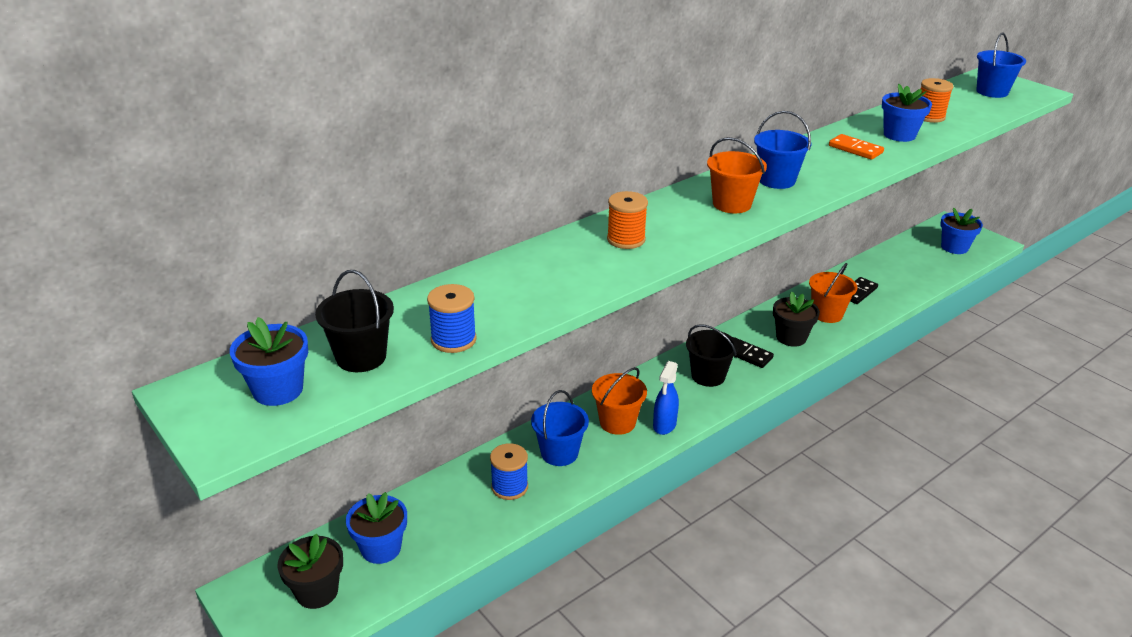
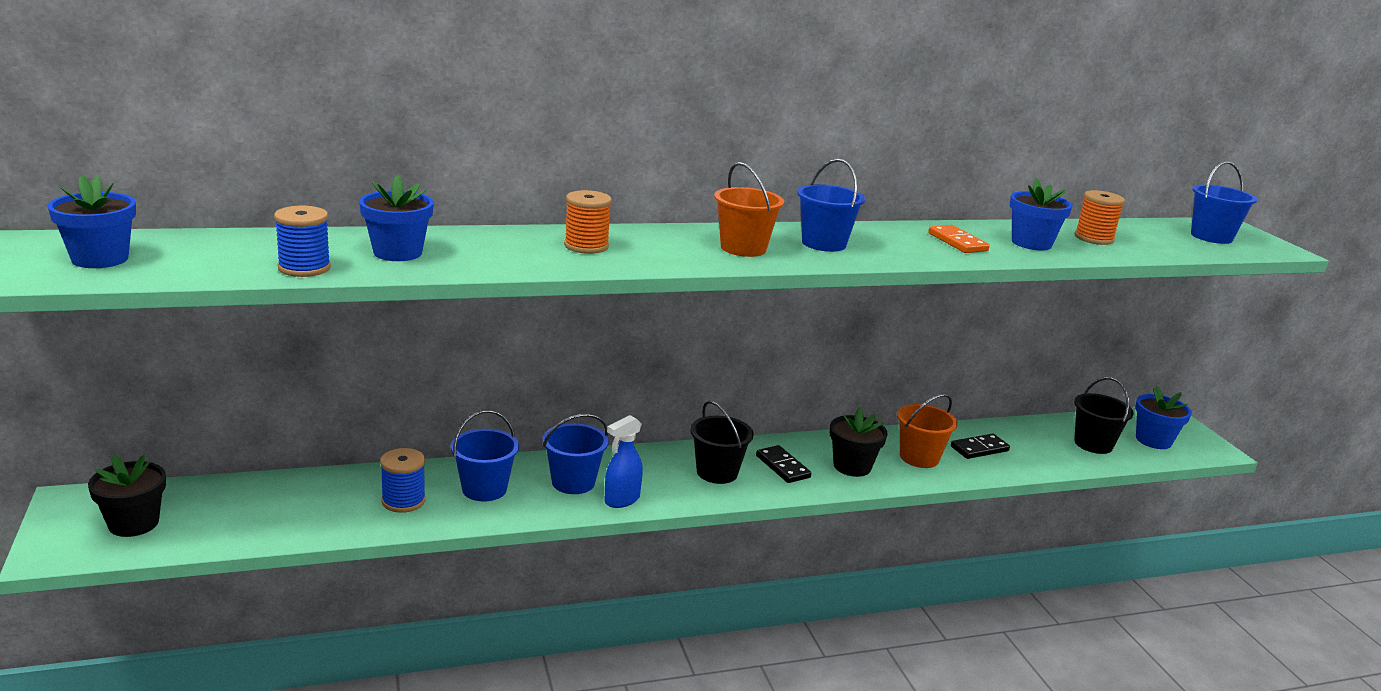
camera: 20 degrees right, 10 degrees down
(361, 357) = (204, 258): black bucket -> black bucket (1093, 444)
(381, 548) = (228, 509): blue flower pot -> blue flower pot (397, 253)
(617, 422) = (573, 482): orange bucket -> blue bucket

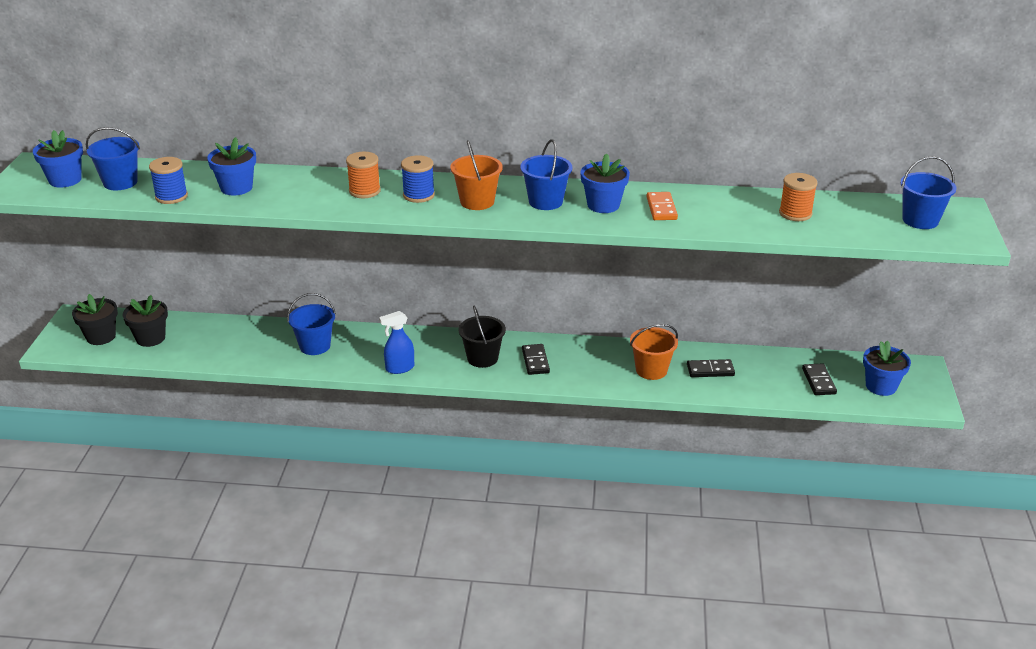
camera: 25 degrees right, 10 degrees up
(403, 501) = (259, 346): blue spool -> blue spool (418, 195)
(573, 482) = (376, 350): blue bucket -> blue bucket (120, 182)
(852, 466) = (590, 369): black flower pot -> black flower pot (150, 338)
(1031, 243) = (727, 214): blue flower pot -> blue flower pot (603, 205)
(1093, 444) = (818, 381): black bucket -> black domino

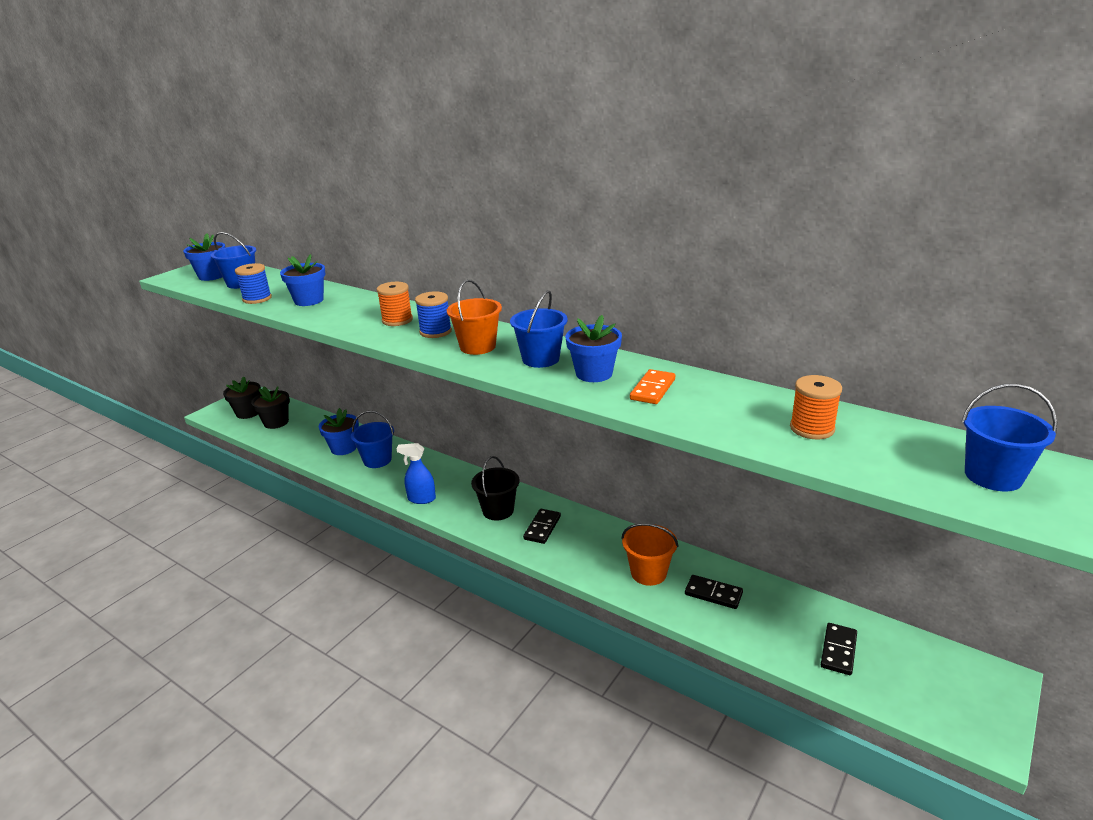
camera: 30 degrees right, 5 degrees down
(881, 386) = (922, 686): blue flower pot -> blue flower pot (343, 448)

